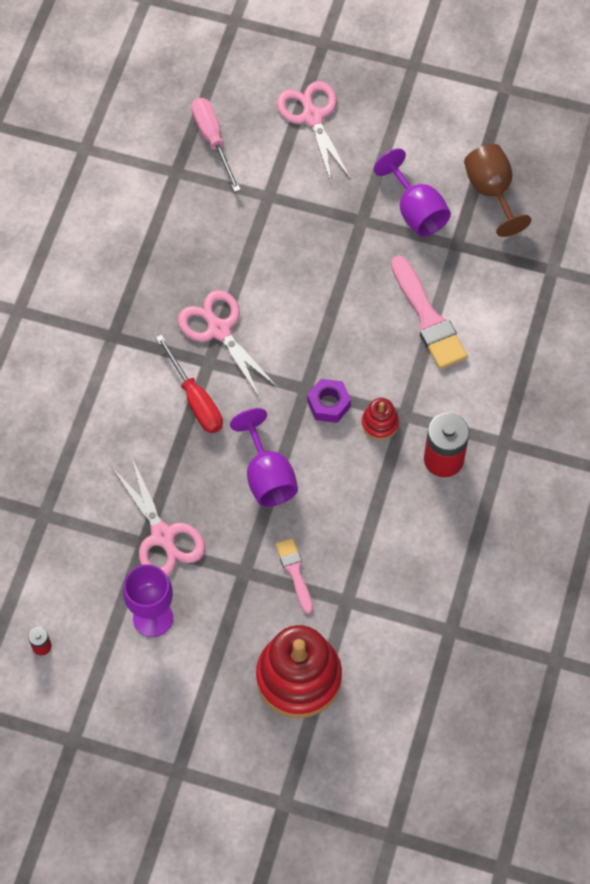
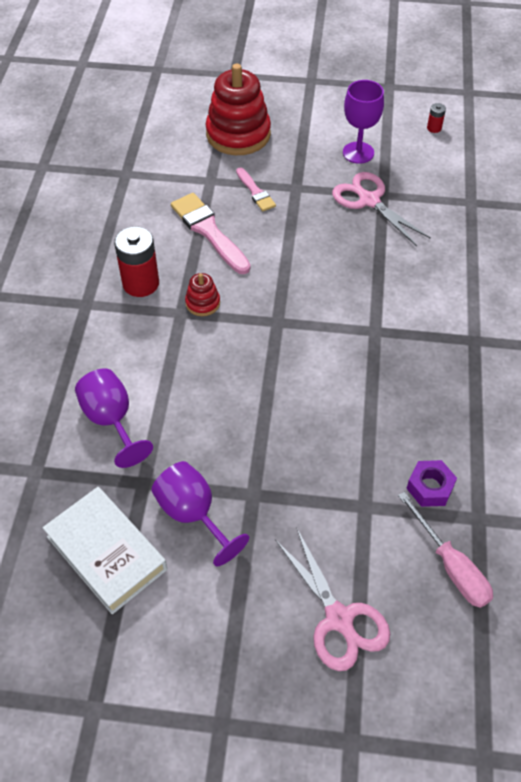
camera: 170 degrees right, 10 degrees down
(195, 399) = (377, 299): red screwdriver -> none
(218, 330) = (375, 360): pink scissors -> none
(267, 476) = (295, 251): purple goblet -> purple goblet (111, 420)
(328, 404) = (253, 312): purple nut -> purple nut (430, 487)
(428, 318) = (167, 401): pink brush -> pink brush (208, 231)
(491, 191) = (106, 553): brown goblet -> white book

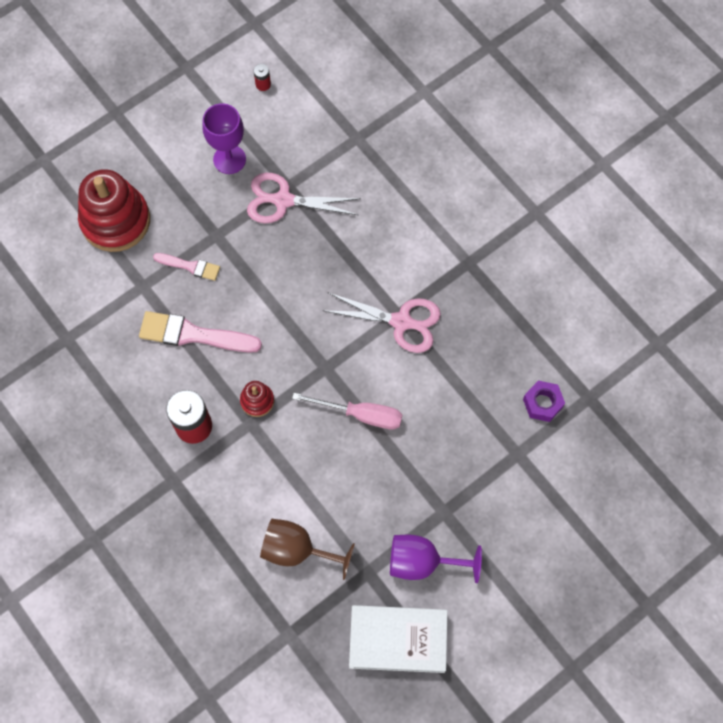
camera: 45 degrees left, 15 degrees up
(111, 420) = (297, 550): purple goblet -> brown goblet
(339, 619) = (574, 542): pink scissors -> pink scissors (402, 322)
(450, 566) = (602, 445): pink screwdriver -> pink screwdriver (360, 415)

